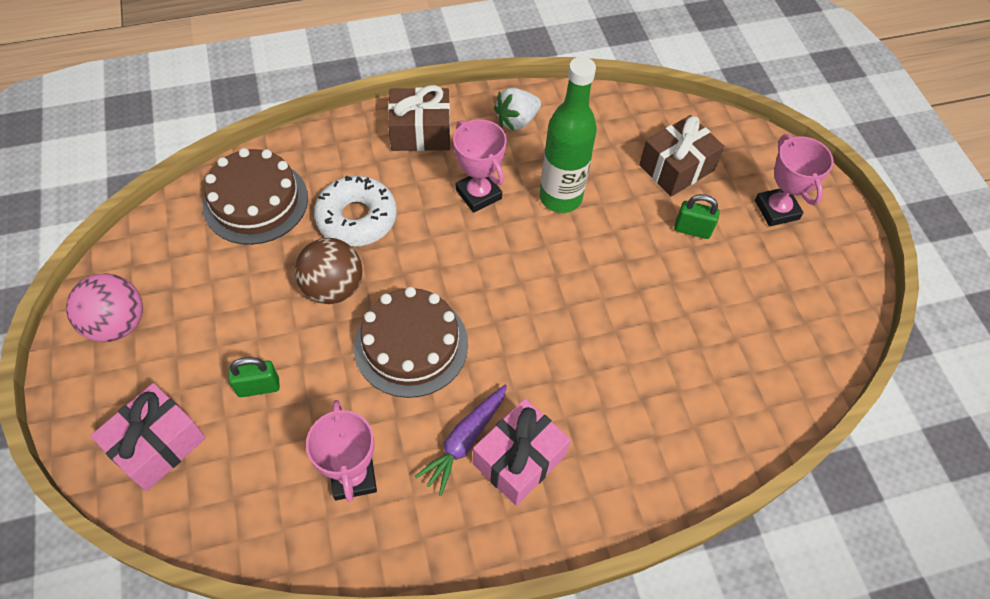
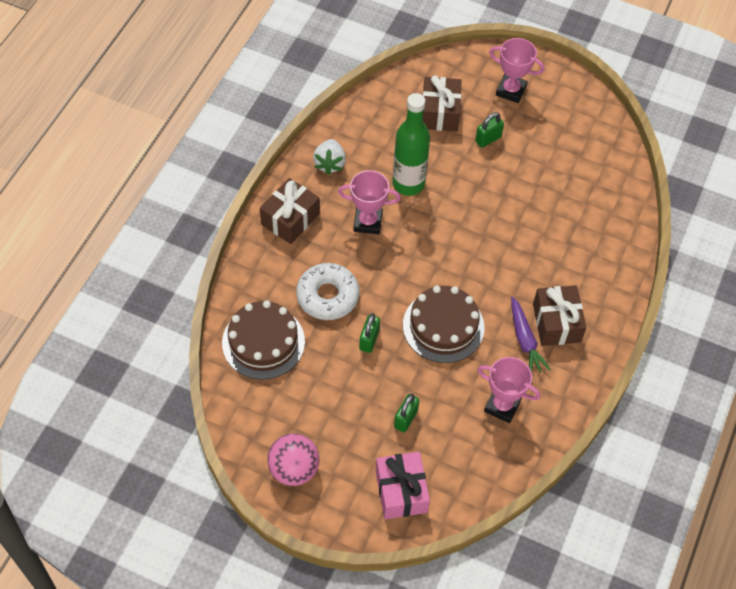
camera: 50 degrees left, 0 degrees up
(333, 288) = (369, 340): brown ball -> green padlock
(519, 459) = (556, 323): pink gift -> brown gift

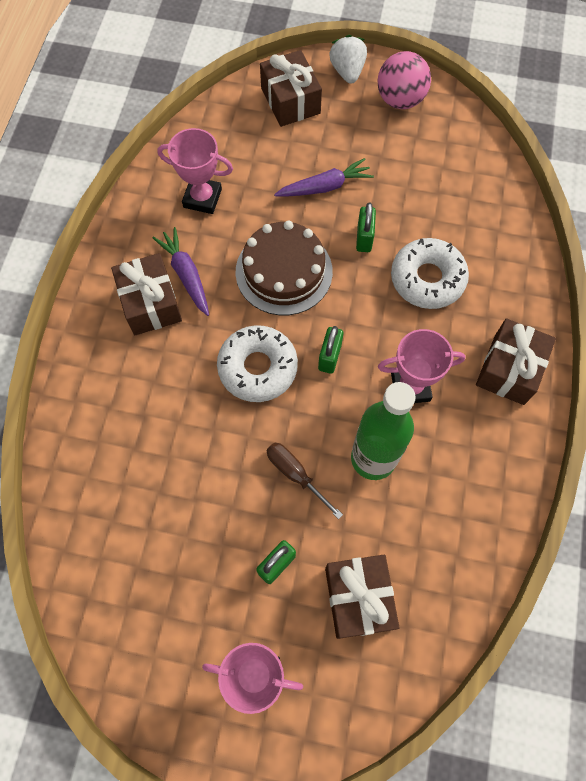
camera: 170 degrees right, 10 degrees up
(263, 342) = (479, 212): brown cake -> none
(329, 163) = (489, 466): white strawberry -> white strawberry (347, 71)
(390, 394) = (325, 187): none -> purple carrot
(401, 491) = (290, 101): pink gift -> brown gift
(405, 419) = (302, 165): green padlock -> green padlock (329, 357)
(465, 185) = (296, 475): none -> brown screwdriver
(478, 258) = (258, 368): none -> white donut

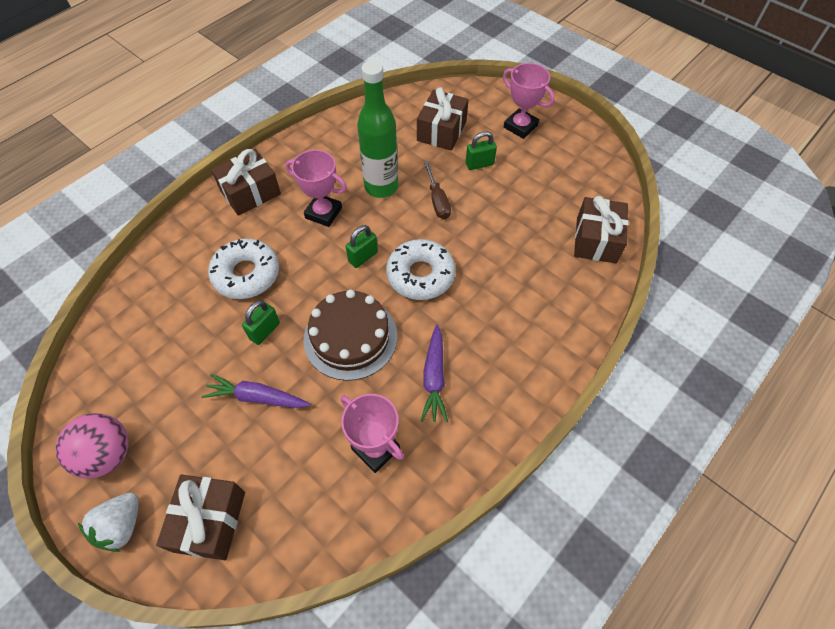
camera: 150 degrees left, 10 degrees down
(150, 303) = (478, 368): brown gift -> brown gift (596, 240)

